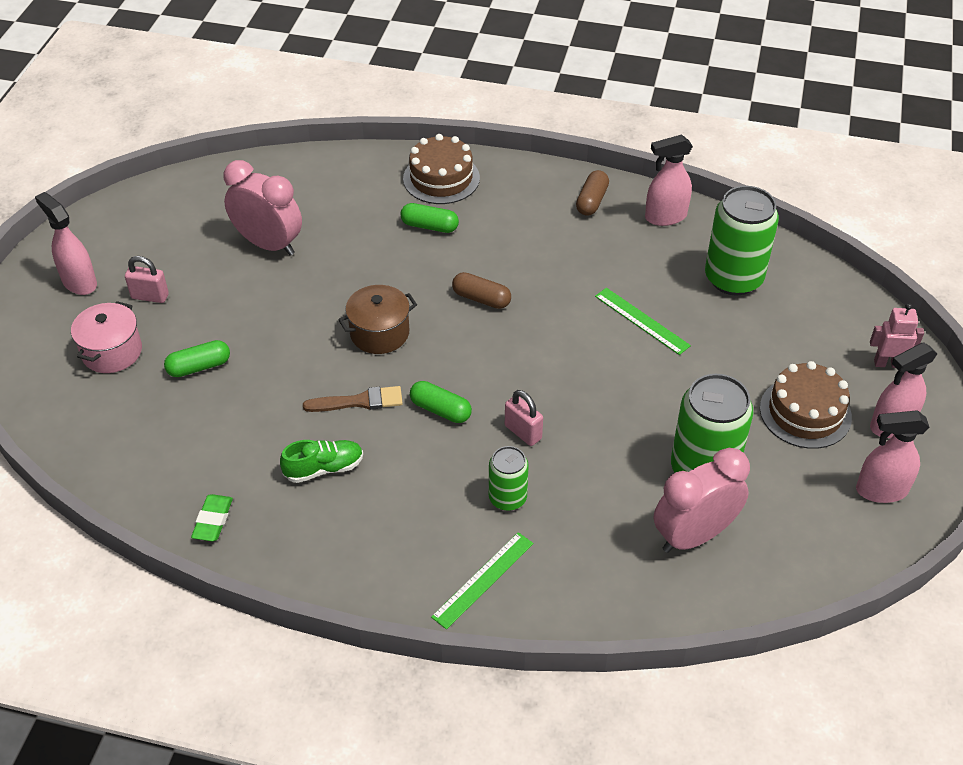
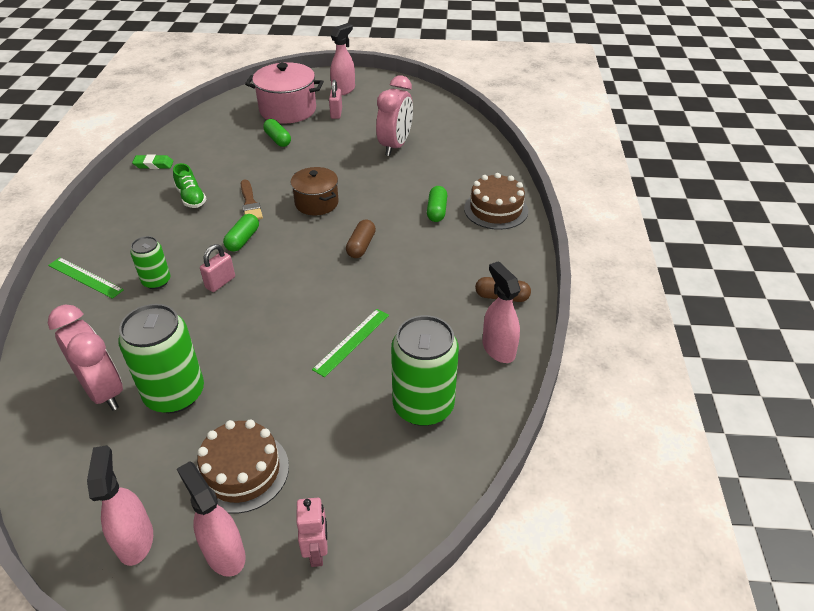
camera: 80 degrees right, 5 degrees down
(112, 352) = (288, 110): pink pot -> pink pot, size x1.55

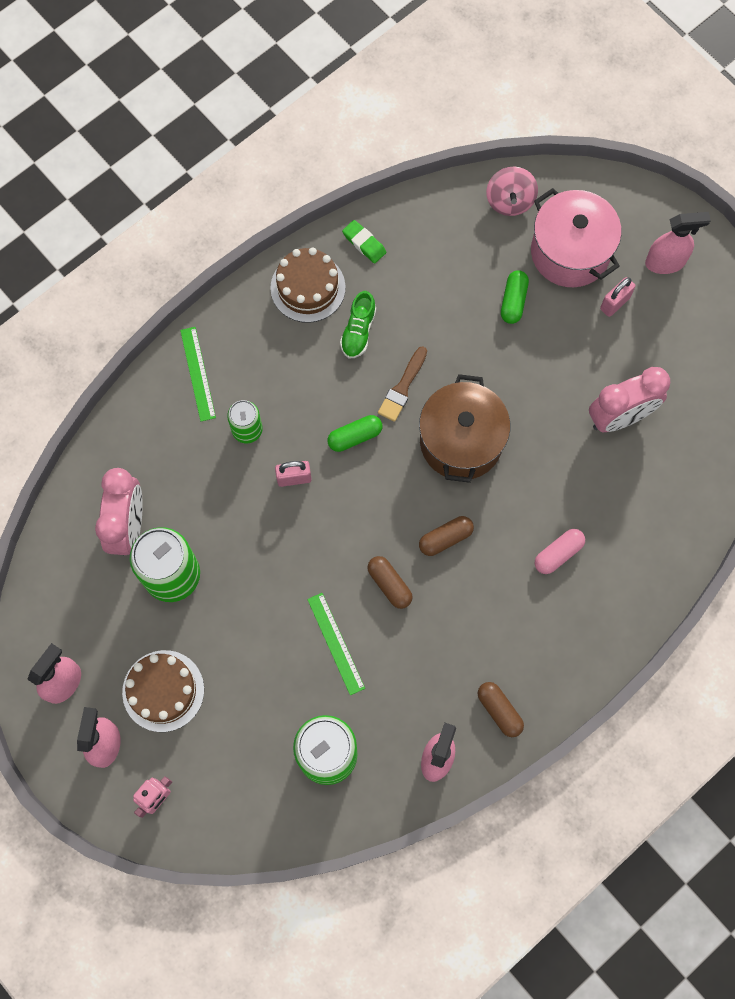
camera: 45 degrees right, 30 degrees up
(229, 110) = (510, 201): none -> pink spinning top
(316, 203) = (461, 441): brown pot -> brown pot, size x1.55
(352, 288) = (389, 584): none -> brown capsule
(352, 341) = (336, 643): green ruler -> green ruler turned 75 degrees clockwise
(437, 211) = (558, 554): green capsule -> pink capsule
(496, 209) = (614, 603): brown cake -> brown cake (308, 287)

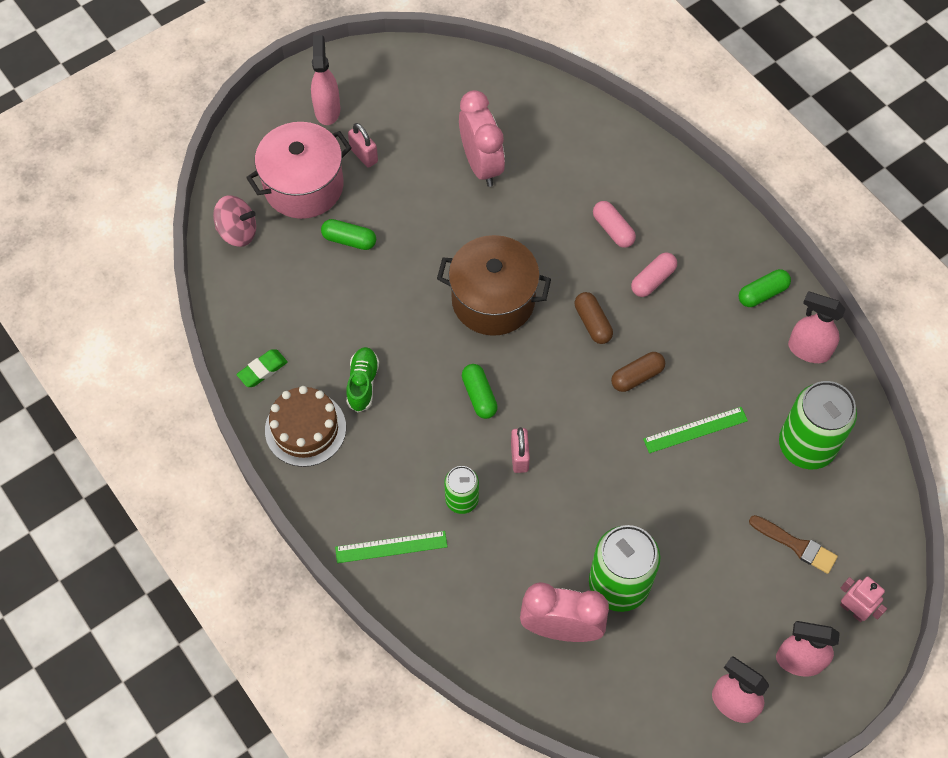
camera: 85 degrees left, 10 degrees down
(163, 691) = (742, 599): brown cake -> none
(358, 331) = (362, 383): green shoe -> green shoe turned 105 degrees counterclockwise
(402, 387) = (430, 347): brown brush -> brown brush (796, 545)
(499, 710) = (762, 293): brown capsule -> green capsule
(502, 596) = (653, 280): none -> pink capsule

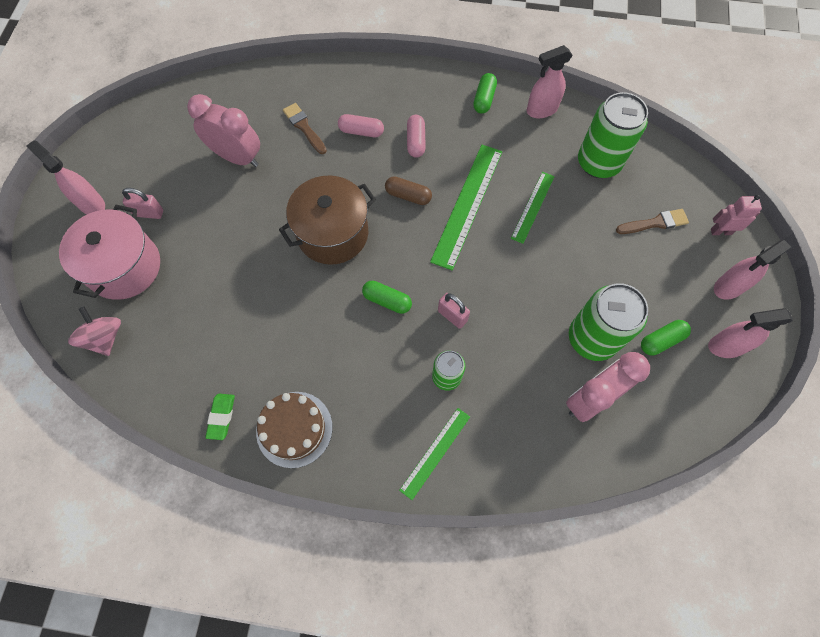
camera: 45 degrees left, 5 degrees up
(238, 232) = (105, 338): pink spinning top -> pink spinning top turned 75 degrees counterclockwise
(349, 240) = (195, 276): green capsule -> green capsule (661, 340)
(362, 383) = (302, 362): green shoe -> none
(566, 184) = (304, 127): none -> brown brush
(637, 376) = (467, 205): brown capsule -> green ruler

